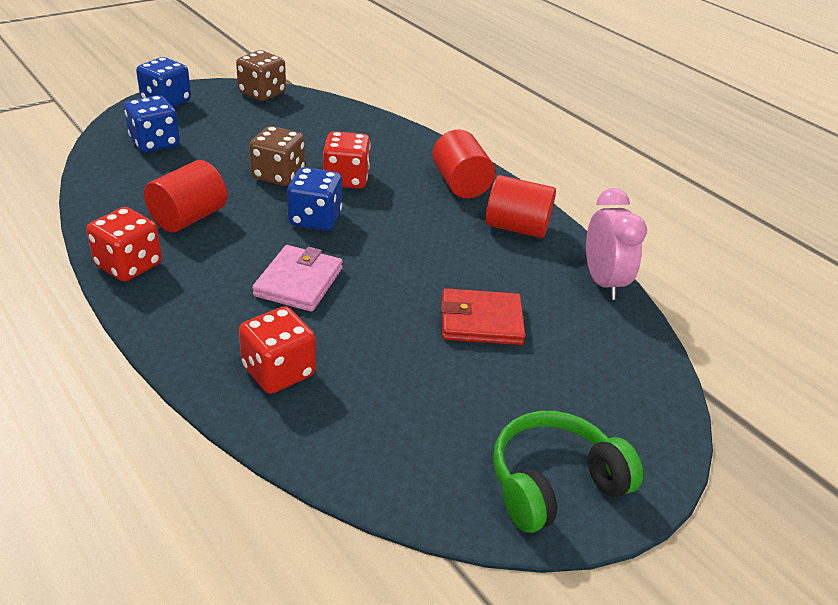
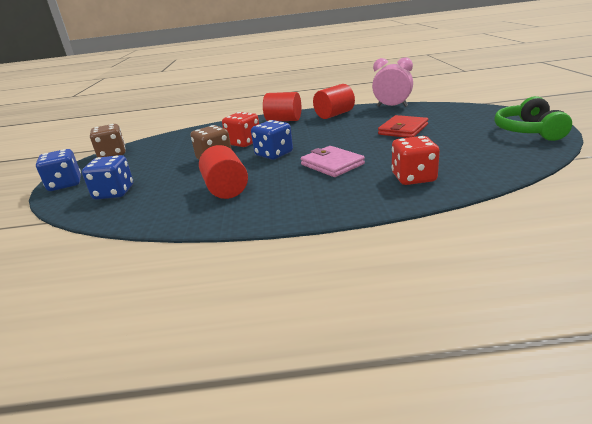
camera: 50 degrees left, 10 degrees down
(129, 265) = (258, 214): red dice -> none

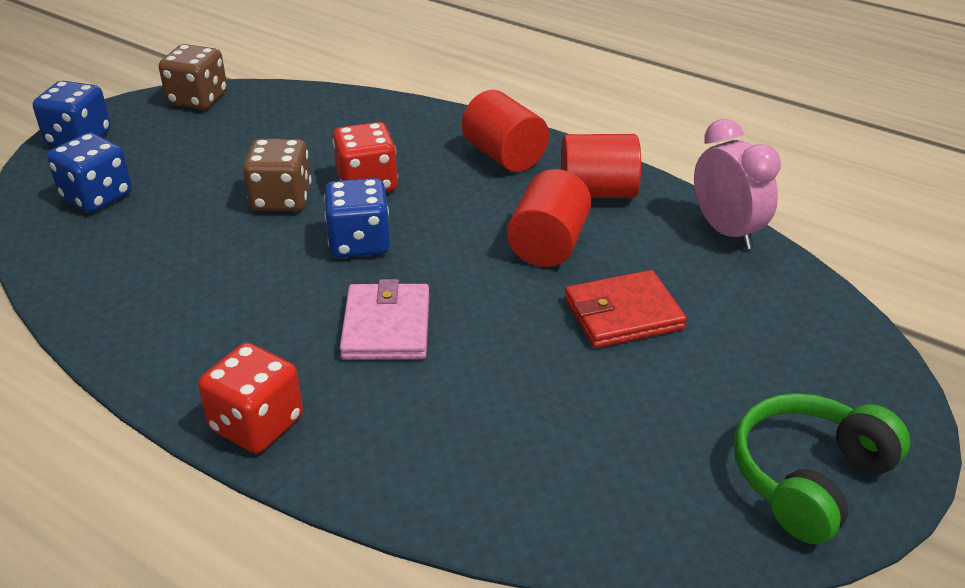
camera: 35 degrees right, 10 degrees up
(226, 189) = (201, 283): red cylinder -> red cylinder (548, 244)
(413, 178) = (428, 444): red dice -> red dice (257, 424)

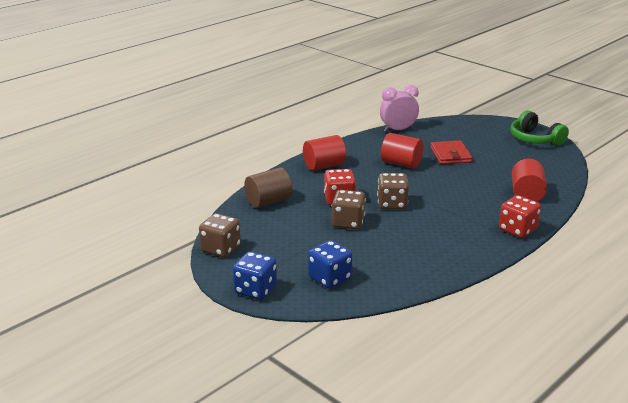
camera: 80 degrees left, 10 degrees down
(351, 118) = (268, 201): none -> brown cylinder
(359, 243) = (392, 204): blue dice -> brown dice
(386, 327) = (456, 201): pink wallet -> none
(597, 192) = (362, 149): red cylinder -> red cylinder (526, 194)

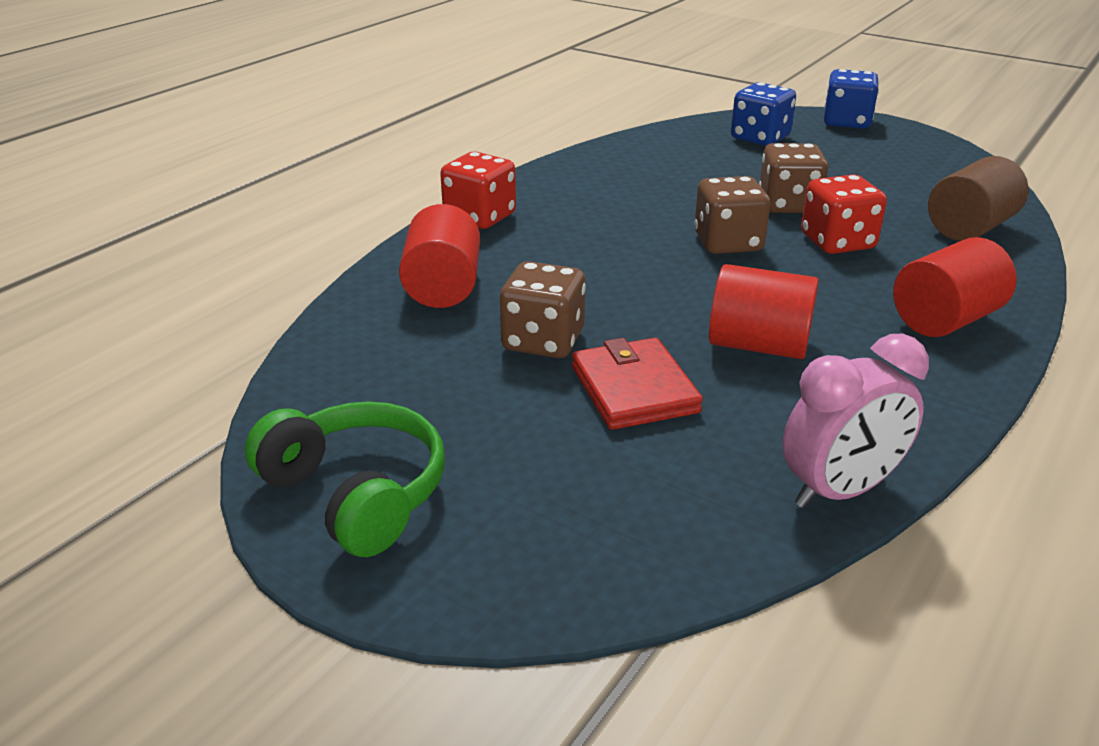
camera: 170 degrees right, 5 degrees up
(221, 249) = (951, 156): brown dice -> brown dice (543, 341)

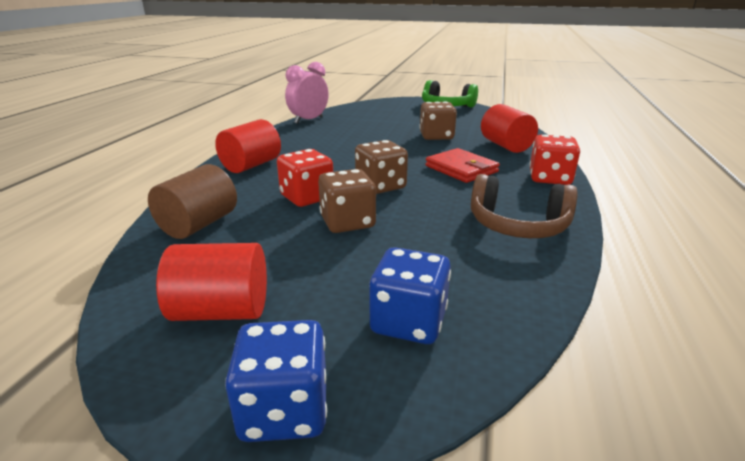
camera: 160 degrees right, 5 degrees down
(603, 176) = (517, 225): none -> brown headphones
(634, 389) = (387, 130): red wallet -> red wallet (461, 169)
(758, 345) = (344, 146): red cylinder -> red cylinder (221, 311)

